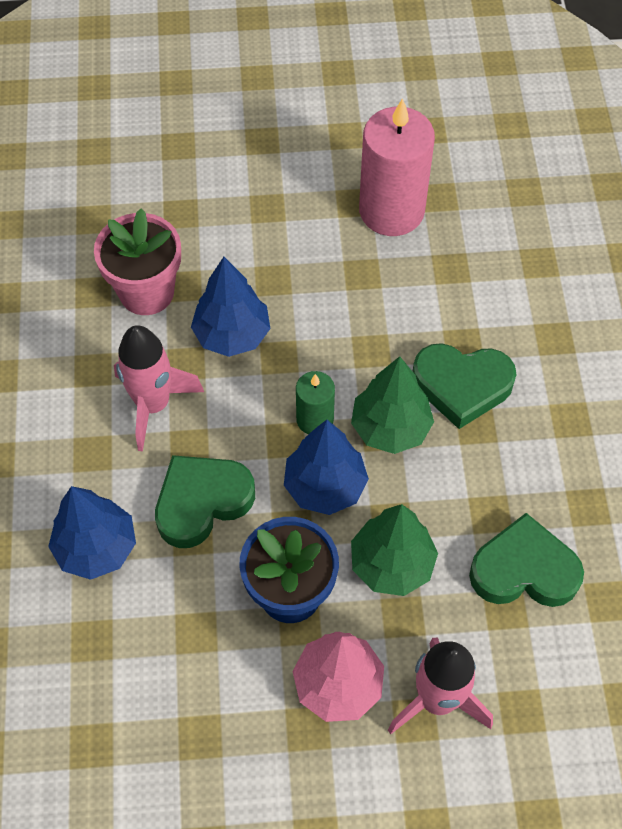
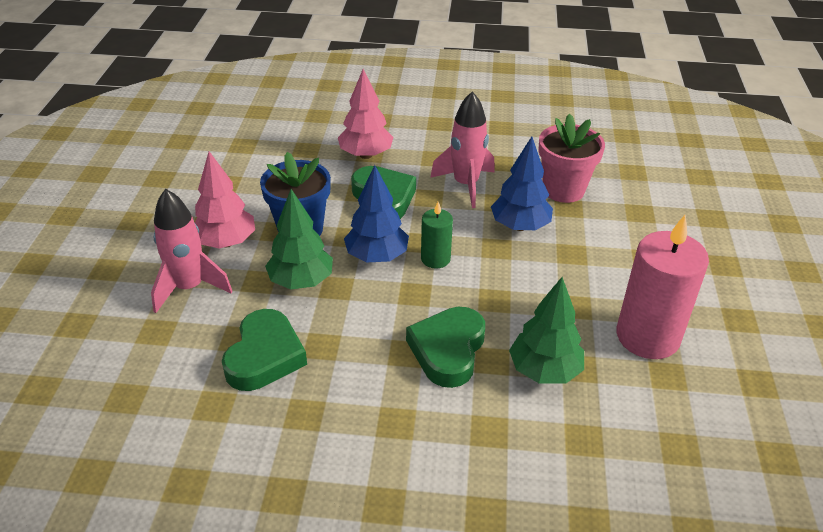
camera: 100 degrees right, 20 degrees down
(96, 547) = (366, 155): blue tree -> pink tree
(390, 428) = (417, 299): green tree -> green tree (544, 371)

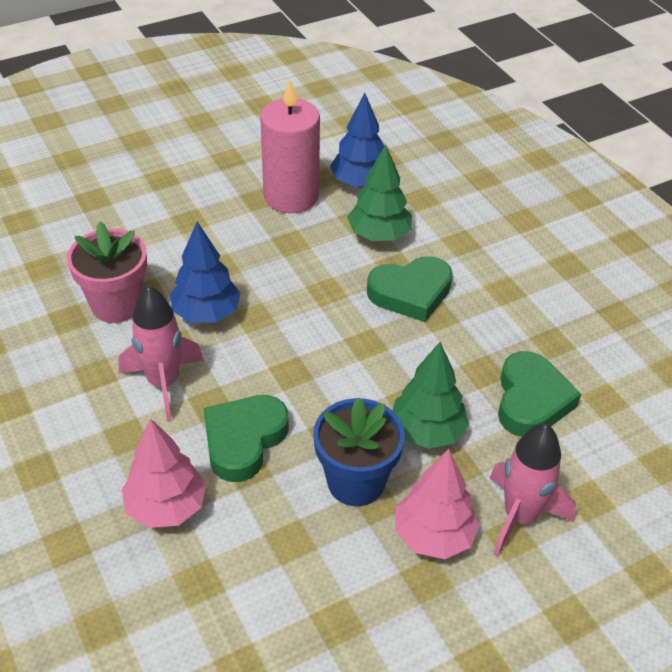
camera: 125 degrees left, 5 degrees up
(264, 356) = (531, 400): green heart -> green heart turned 120 degrees clockwise
(377, 256) = (341, 395): blue tree -> blue tree (360, 182)
(435, 259) = (307, 351): green candle -> none

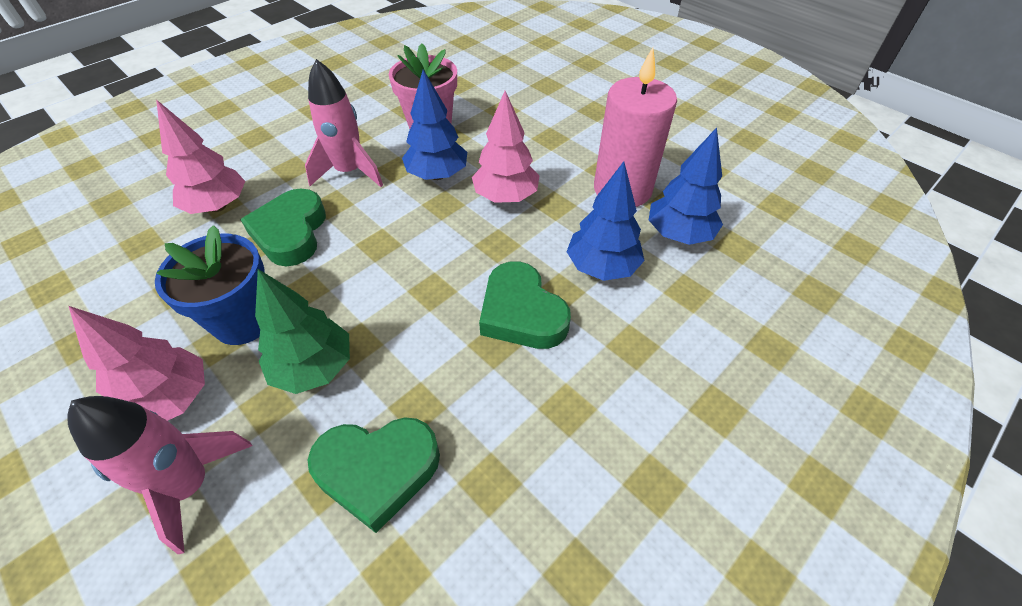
camera: 75 degrees right, 5 degrees up
(244, 440) = (291, 233): green heart -> green heart turned 105 degrees counterclockwise
(264, 271) = (505, 196): none -> pink tree
(379, 235) = (602, 267): green tree -> blue tree

